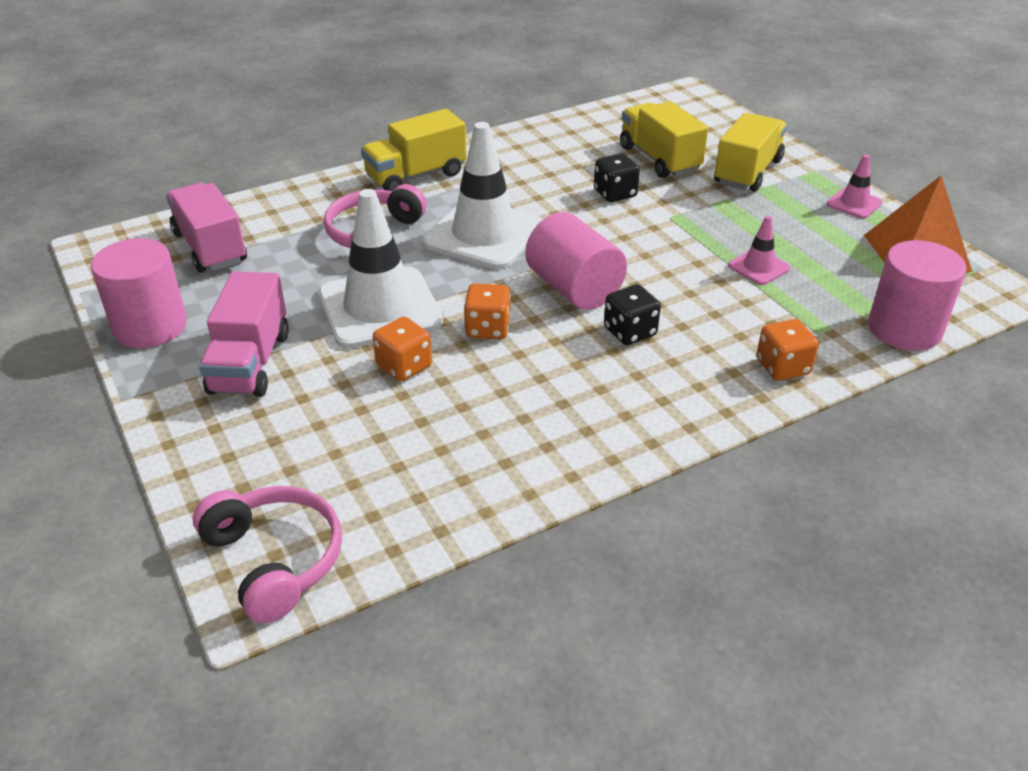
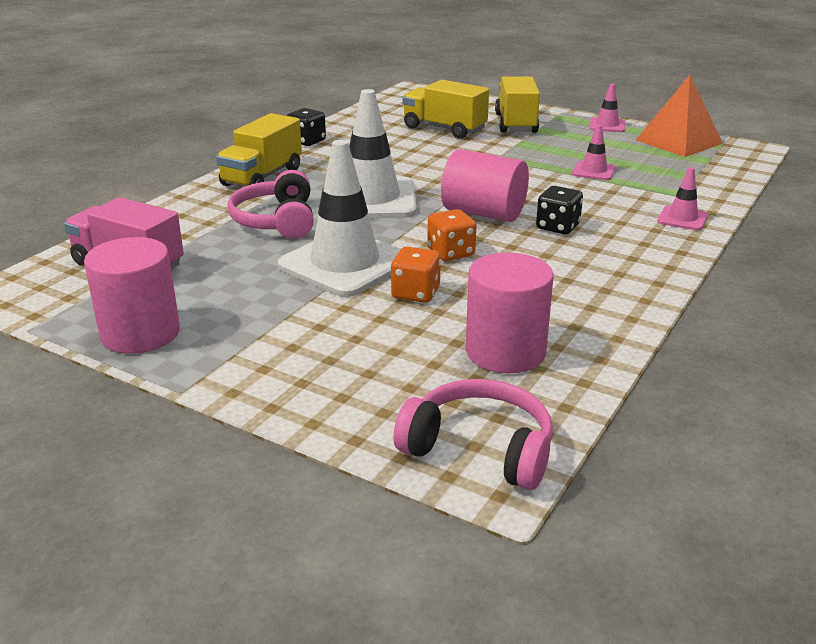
camera: 30 degrees left, 10 degrees down
(250, 363) = (276, 330): pink truck -> none
(615, 193) = (438, 154): black dice -> black dice (307, 141)
(782, 367) = (682, 218): orange dice -> pink traffic cone
(904, 329) = (725, 180): pink cylinder -> pink cylinder (505, 352)

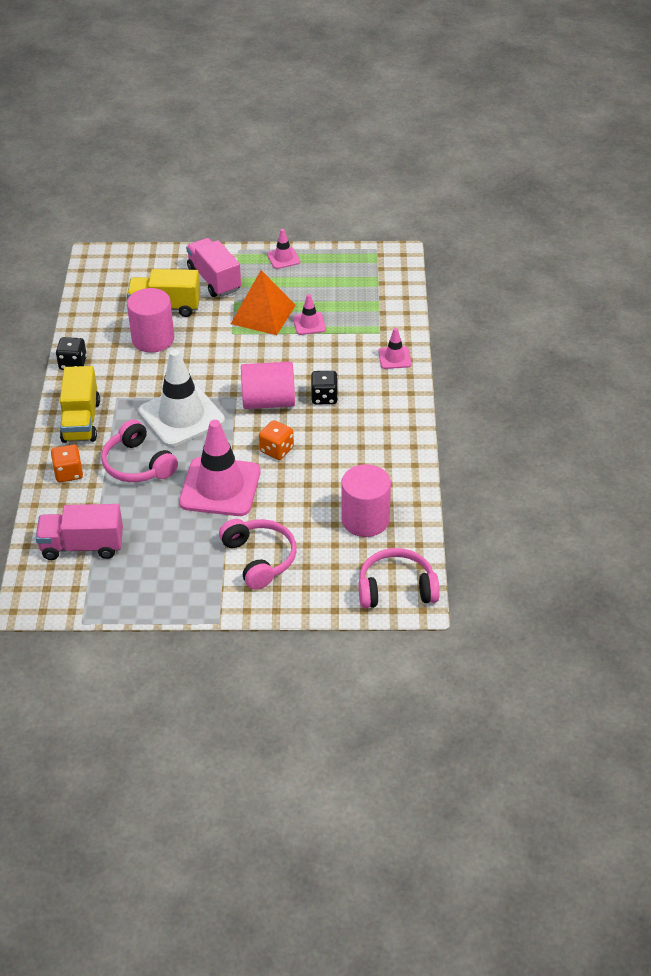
camera: 30 degrees left, 15 degrees up
(140, 333) = (153, 595): pink cylinder -> pink cylinder (153, 339)
(314, 343) = (259, 558): none -> pink headphones
(345, 264) = (220, 487): white traffic cone -> pink traffic cone
(415, 293) = (283, 495): orange dice -> orange dice (68, 473)
(516, 123) = (214, 280): yellow truck -> pink truck
(679, 141) = (346, 263): orange pyramid -> orange pyramid (263, 314)

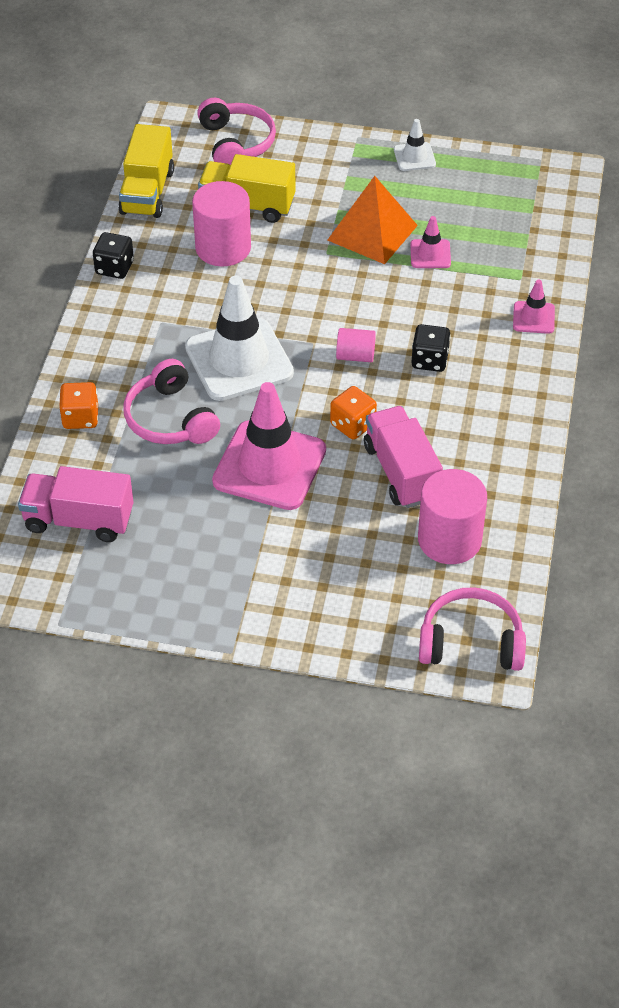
camera: 10 degrees right, 5 degrees up
(81, 421) = (110, 348): yellow truck -> yellow truck (147, 192)
(214, 280) = (318, 175): pink truck -> pink truck (401, 472)
(259, 558) = (301, 572): pink headphones -> pink headphones (236, 144)
(268, 401) = (355, 356): pink cylinder -> pink cylinder, size x0.54
(283, 258) = (414, 157): pink traffic cone -> white traffic cone

